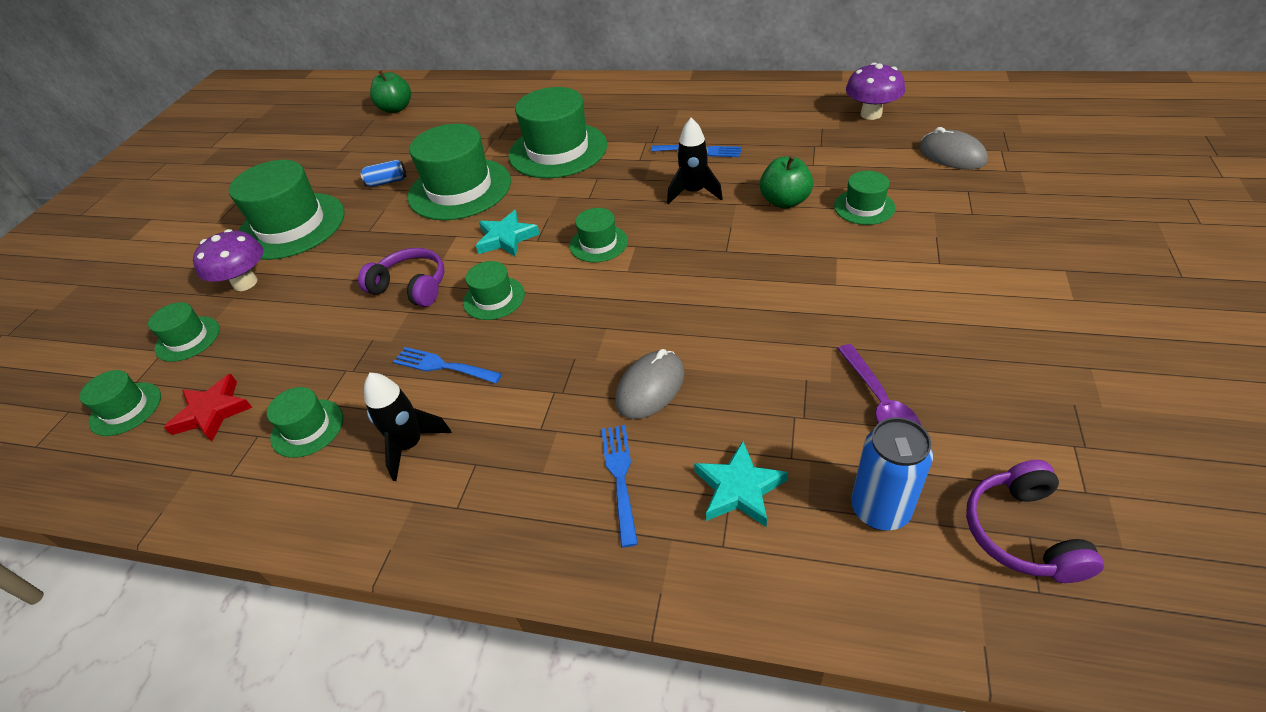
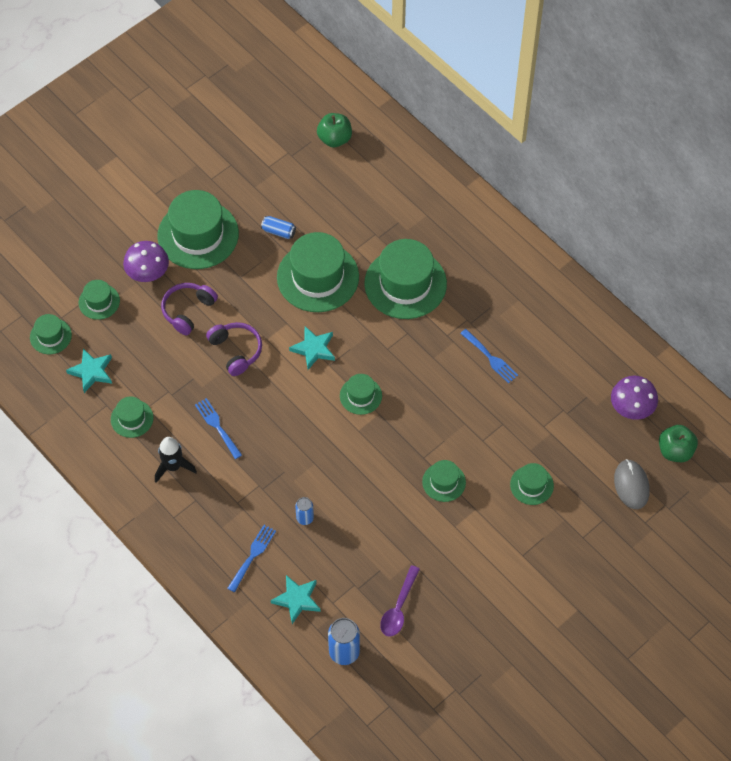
camera: 30 degrees right, 15 degrees up
(212, 412) = (91, 372): red star -> turquoise star
(494, 298) = (273, 396): green hat -> green hat (444, 482)
(650, 387) = (305, 518): grey mouse -> blue can
(694, 192) = (450, 394): black rocket -> none
(784, 201) = (493, 444): green apple -> green apple (675, 451)
(1022, 533) = (388, 703): purple headphones -> purple headphones (188, 311)

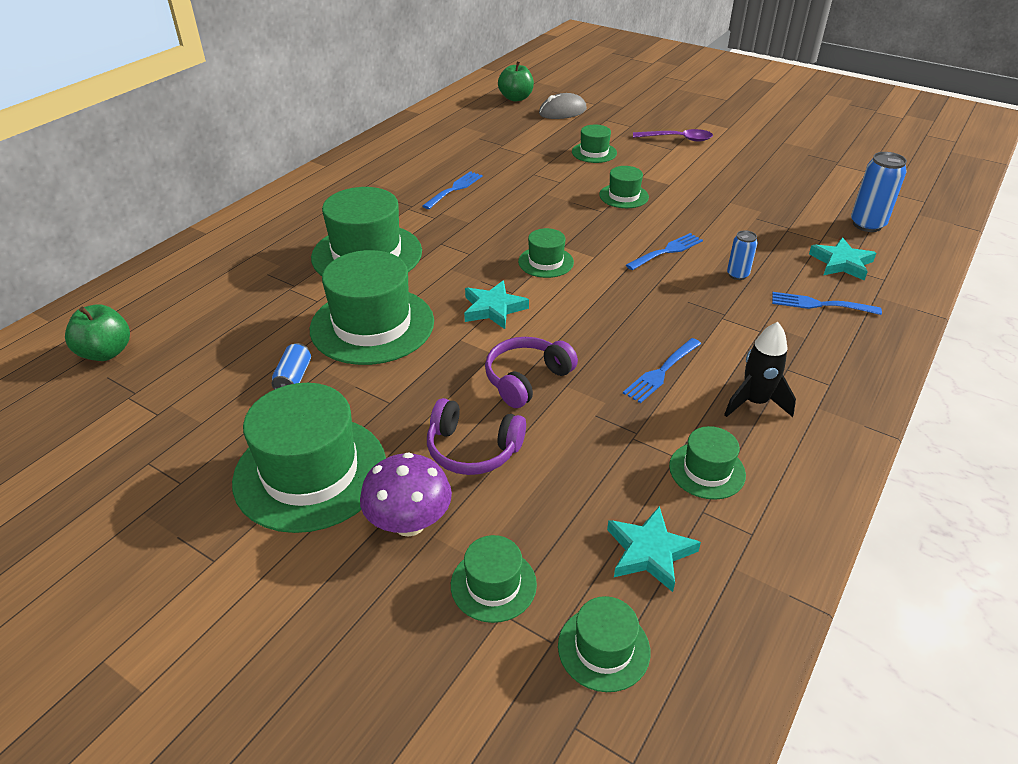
camera: 105 degrees left, 20 degrees down
(350, 482) = (667, 251): none -> blue fork
(399, 607) = (786, 201): purple spoon -> purple spoon (677, 139)
(631, 408) = (481, 118): purple mushroom -> none

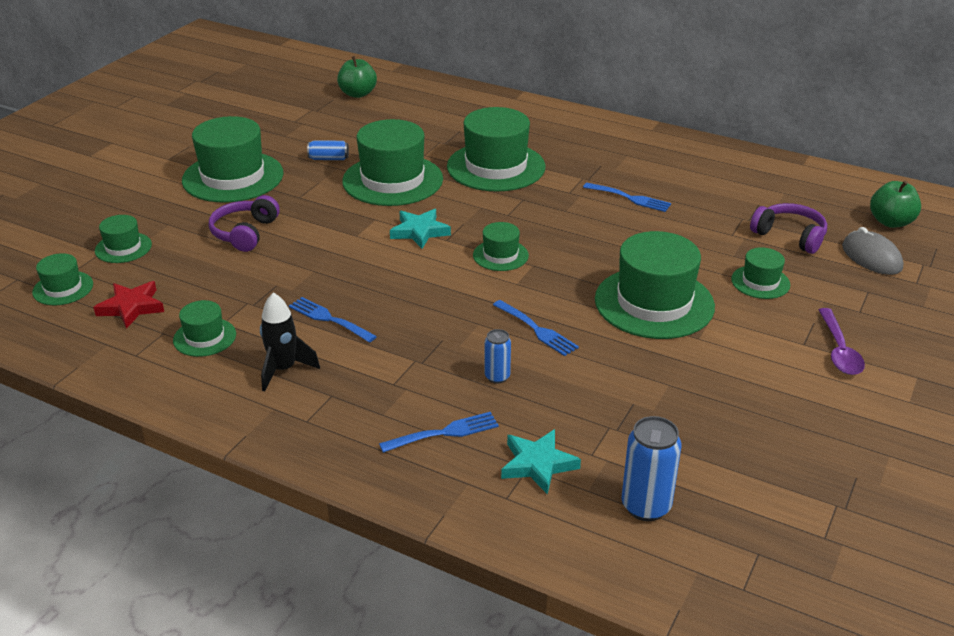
camera: 85 degrees right, 5 degrees down
(409, 523) = (181, 215): purple mushroom -> none
(526, 379) = (322, 251): purple headphones -> purple headphones (790, 236)
(623, 196) = (654, 303): green hat -> green hat, size x2.00
(649, 552) = (131, 307): turquoise star -> red star
(819, 304) = (444, 433): blue fork -> blue fork turned 60 degrees clockwise

